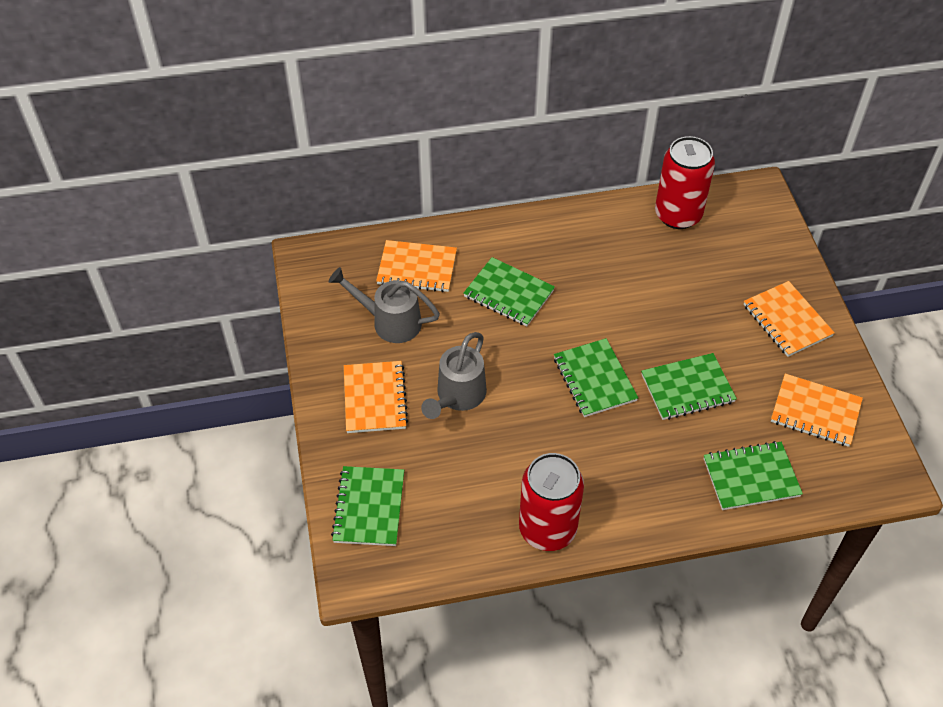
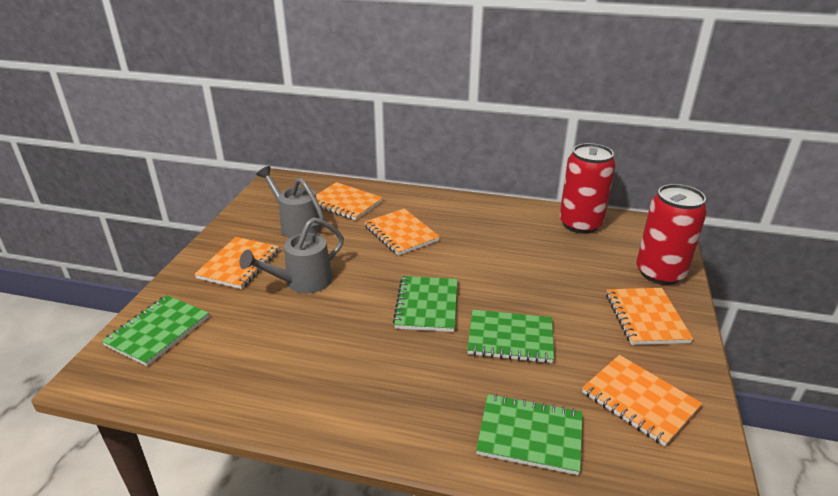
camera: 25 degrees right, 20 degrees down
(509, 294) = (401, 233): green notebook -> orange notebook
(547, 529) = (287, 403): red can -> red can (660, 273)

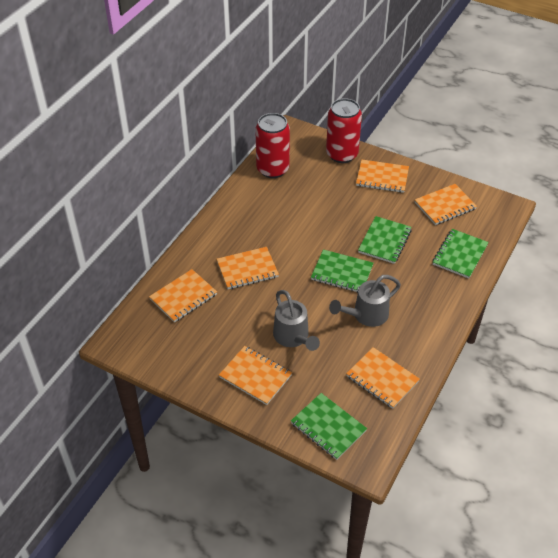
camera: 75 degrees left, 15 degrees up
(238, 371) = (382, 379): none -> orange notebook
(296, 225) = (208, 334): grey watering can -> grey watering can (366, 315)

